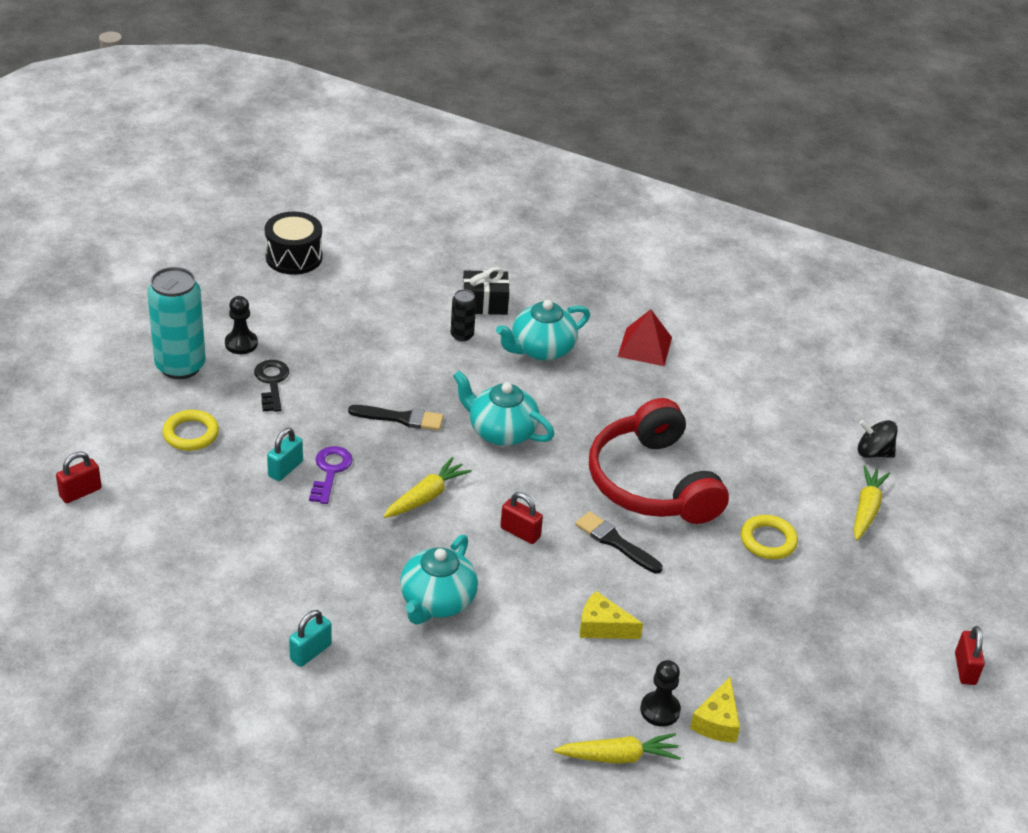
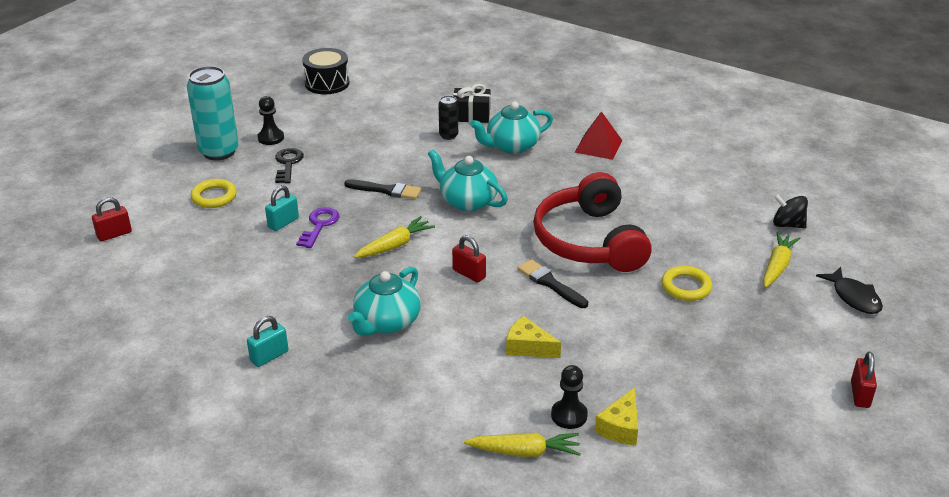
camera: 10 degrees right, 5 degrees down
(952, 547) = (853, 297): none -> black fish

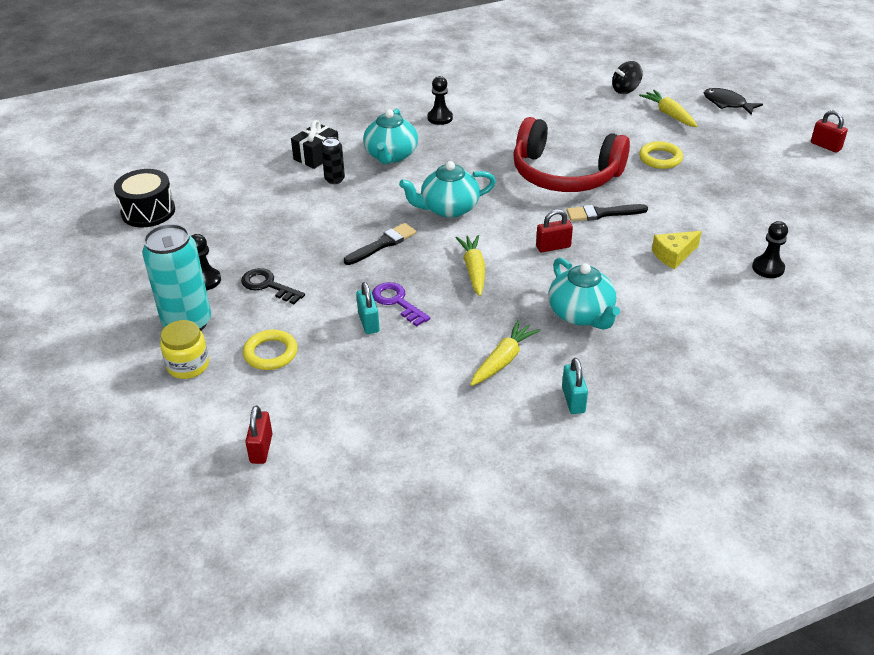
camera: 55 degrees left, 5 degrees up
(176, 171) = (188, 365): none -> yellow jar
(524, 451) = (795, 305): yellow carrot -> yellow carrot (503, 360)
(598, 146) = (440, 118): red pyramid -> black pawn
(620, 427) = (796, 251): yellow cheese -> none
(853, 297) = (727, 103): black fish -> black fish turned 150 degrees counterclockwise

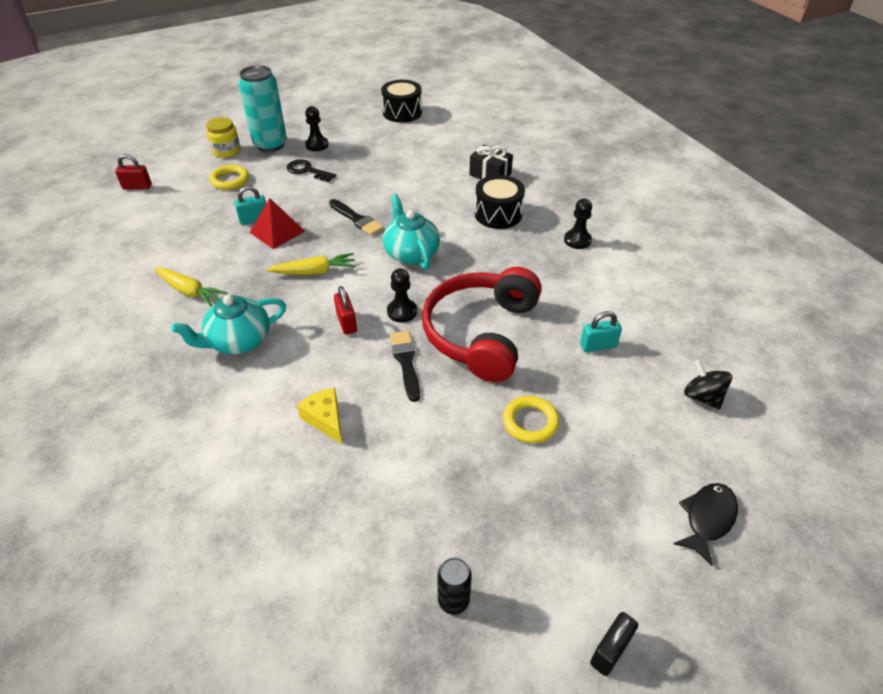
camera: 85 degrees right, 5 degrees up
(268, 285) = (307, 171): black key -> black key turned 90 degrees counterclockwise
(334, 179) = (453, 187): black can -> black can (453, 600)
(391, 156) = (498, 214): turquoise teapot -> black drum
(397, 302) = (277, 232): purple key -> red pyramid
(573, 400) = (127, 333): turquoise padlock -> turquoise padlock (598, 346)
(669, 114) = (648, 441): yellow carrot -> none
(768, 268) = (291, 511): black pawn -> black pawn (402, 311)
(825, 146) = (610, 651): red padlock -> black padlock

